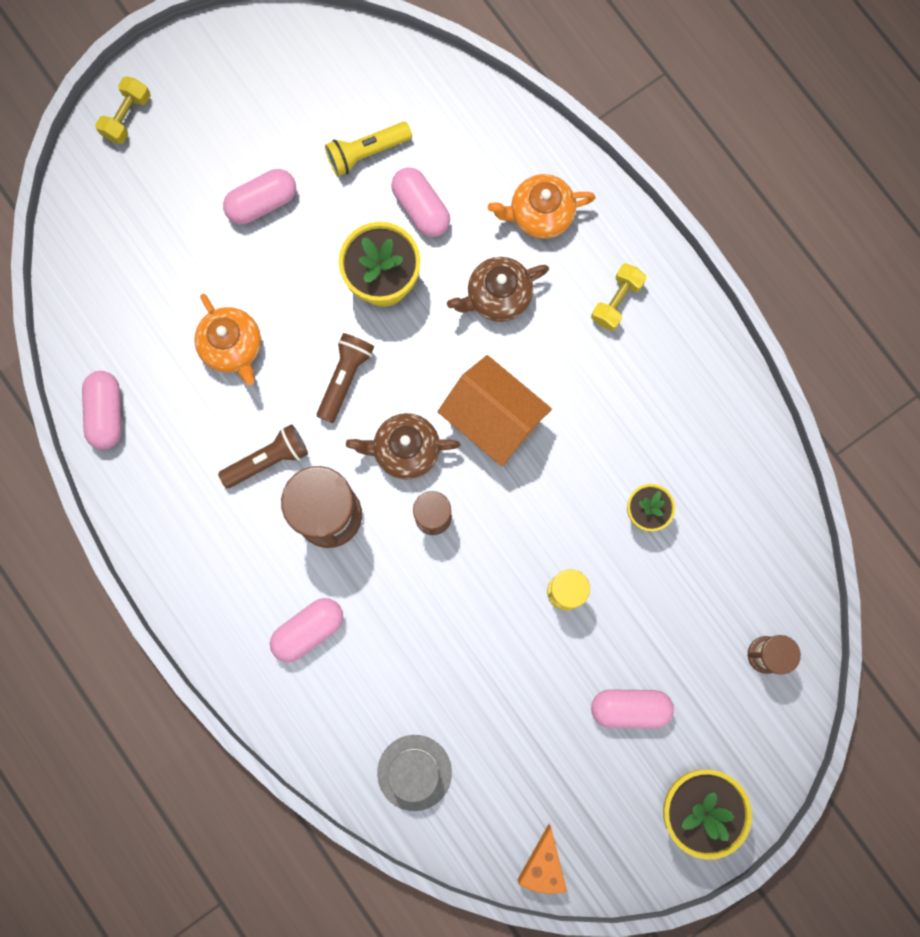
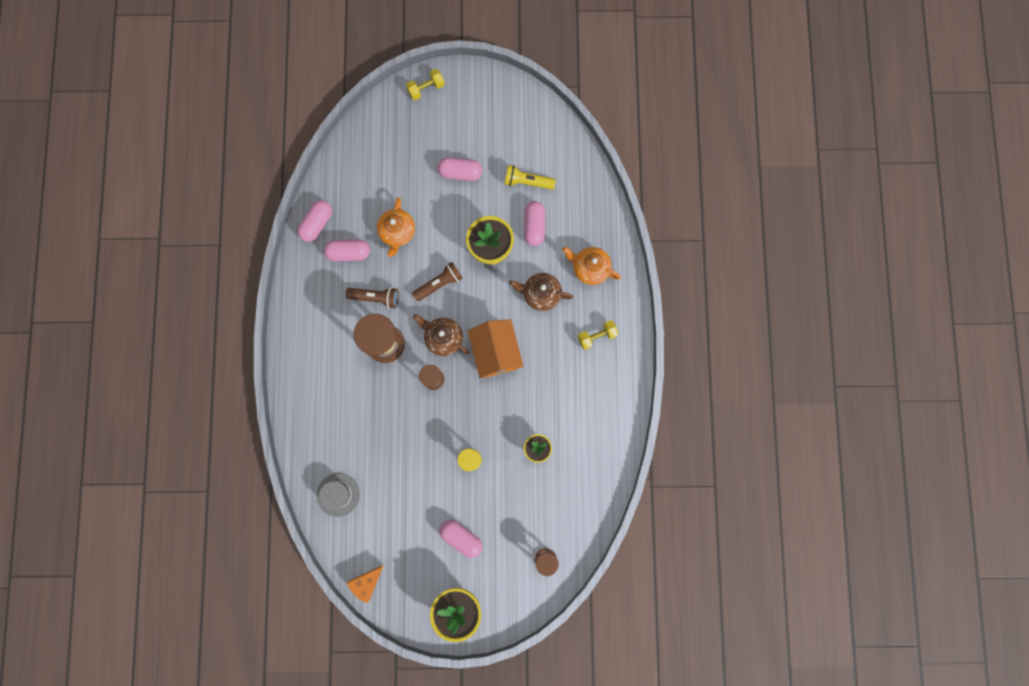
camera: 35 degrees right, 0 degrees up
(308, 630) = (337, 392): pink capsule -> pink capsule (349, 253)

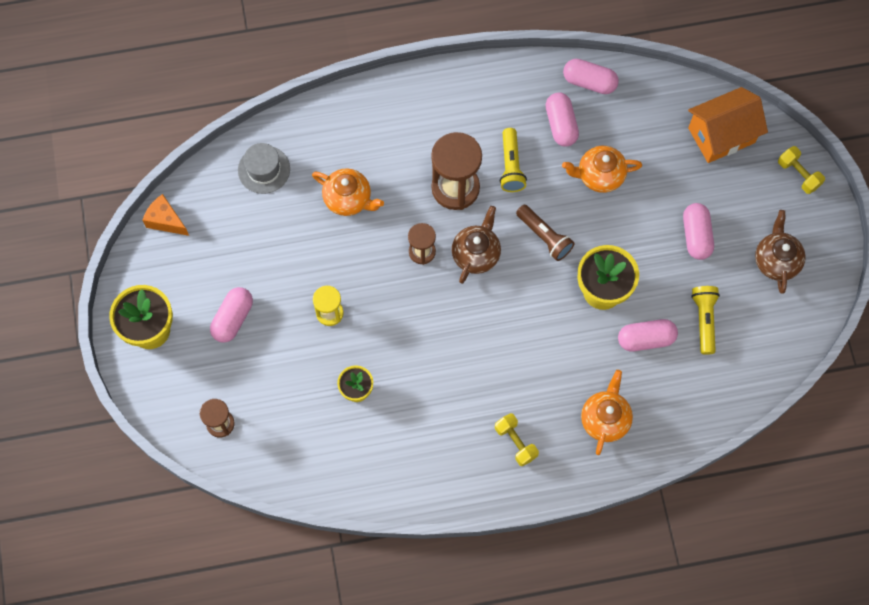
camera: 80 degrees right, 10 degrees down
(376, 298) = (511, 166): brown flashlight -> yellow flashlight
(378, 429) = (348, 199): none -> orange teapot
(496, 352) = (470, 320): orange house -> orange house (721, 135)
(540, 294) = (557, 362): brown teapot -> brown teapot (776, 260)

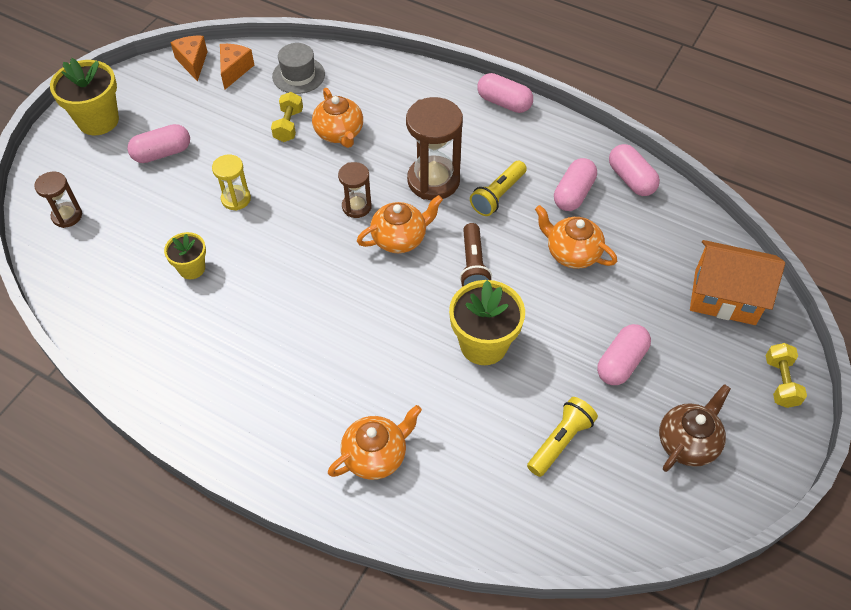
camera: 40 degrees right, 15 degrees down
(208, 203) = (234, 70): none -> orange cheese
(476, 254) = (400, 238): brown teapot -> orange teapot
(515, 442) = (274, 410): yellow dumbbell -> yellow dumbbell (288, 125)
(646, 339) = (485, 415): pink capsule -> pink capsule (504, 103)

